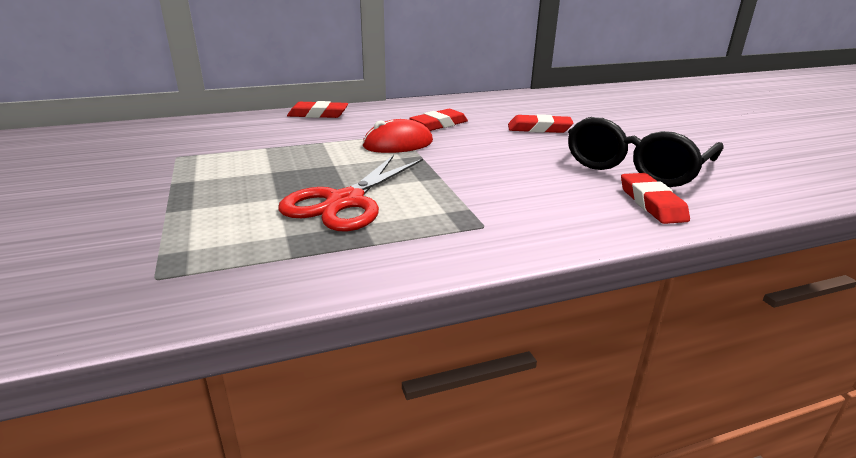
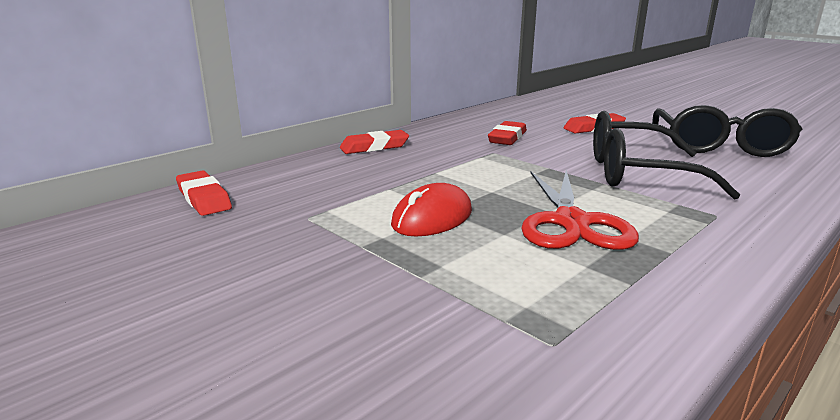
camera: 25 degrees left, 5 degrees down
(398, 144) = (508, 161): red mouse -> red mouse (432, 218)
(492, 176) = (638, 173): none -> black glasses
(651, 203) = (782, 171): red eraser -> red eraser (204, 198)

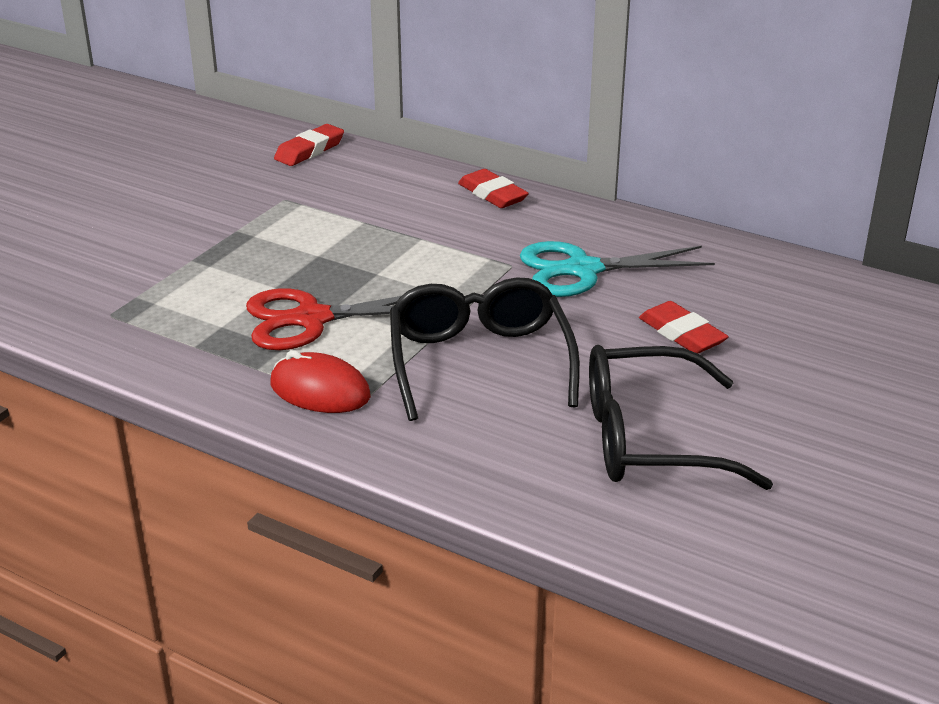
camera: 75 degrees right, 10 degrees up
(432, 218) = (300, 252): red mouse -> red mouse (320, 390)
(507, 138) = (582, 270): red eraser -> turquoise scissors

